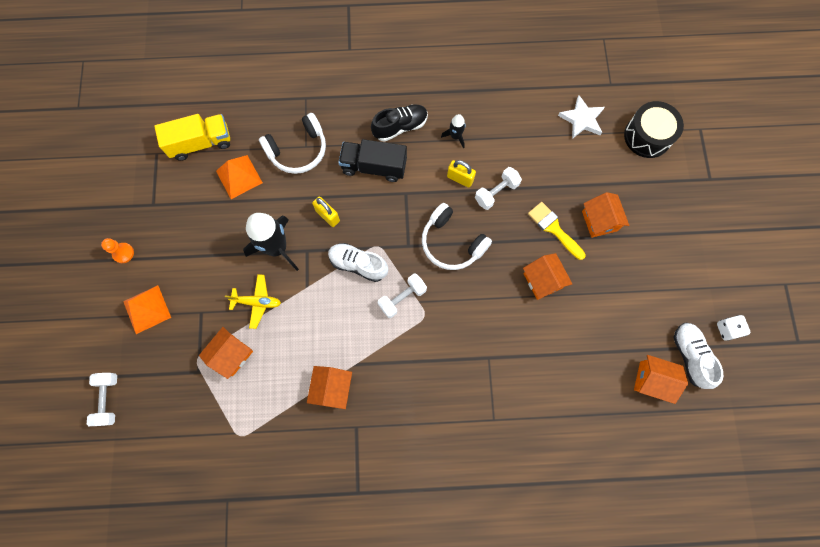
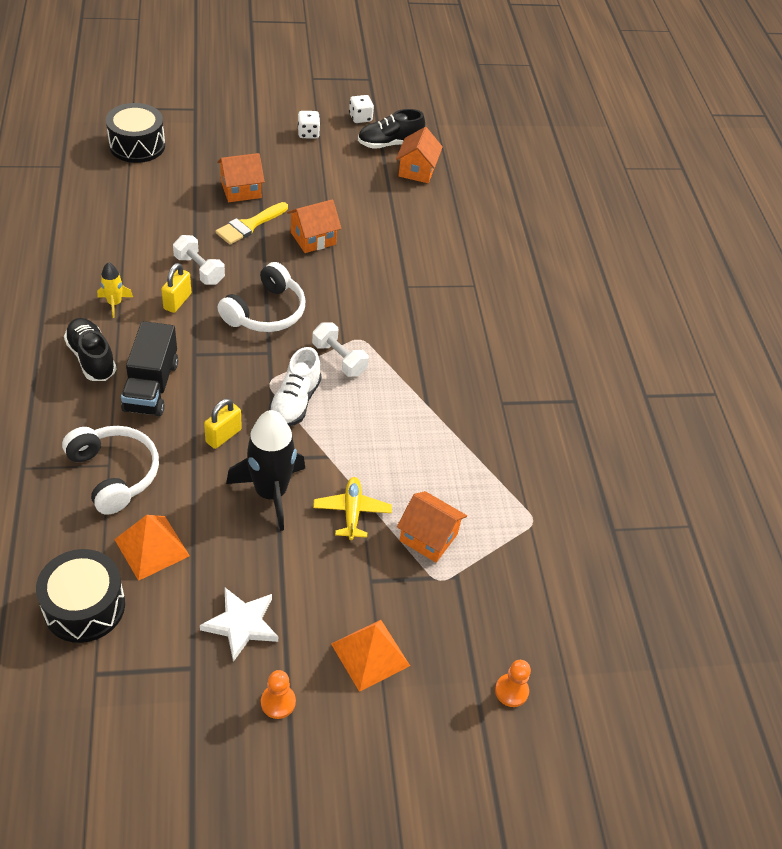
camera: 100 degrees left, 25 degrees down
(108, 399) = (511, 691): white dumbbell -> orange pawn
(200, 143) = (84, 606): yellow truck -> black drum
(332, 388) = (459, 426): orange house -> none
(455, 136) = (114, 303): black rocket -> yellow rocket
(582, 119) = (106, 193): white star -> white star (241, 624)
(690, 356) = (389, 144): white shoe -> black shoe
(691, 278) = (308, 133): none -> white dice

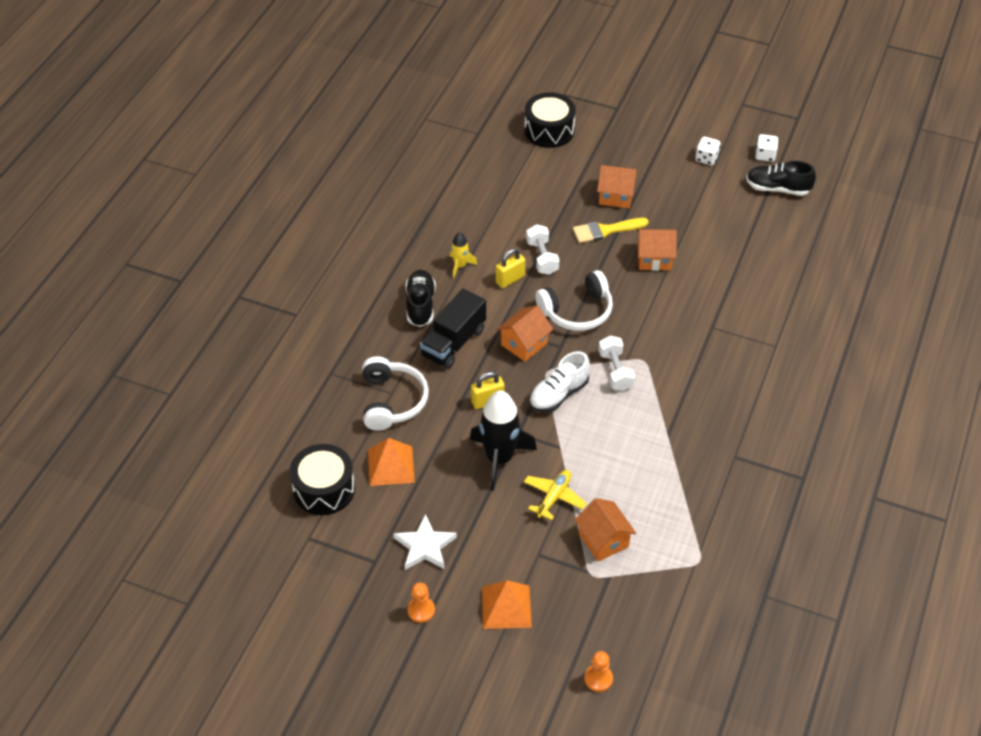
camera: 35 degrees right, 0 degrees up
(417, 170) = (788, 222): orange house -> orange house (524, 344)

